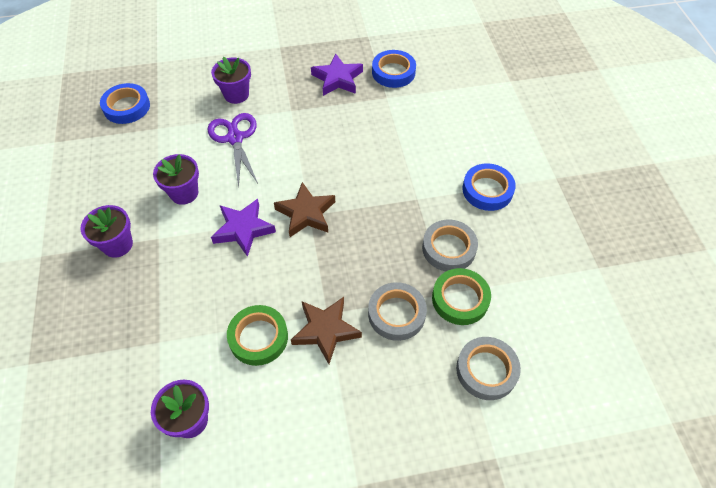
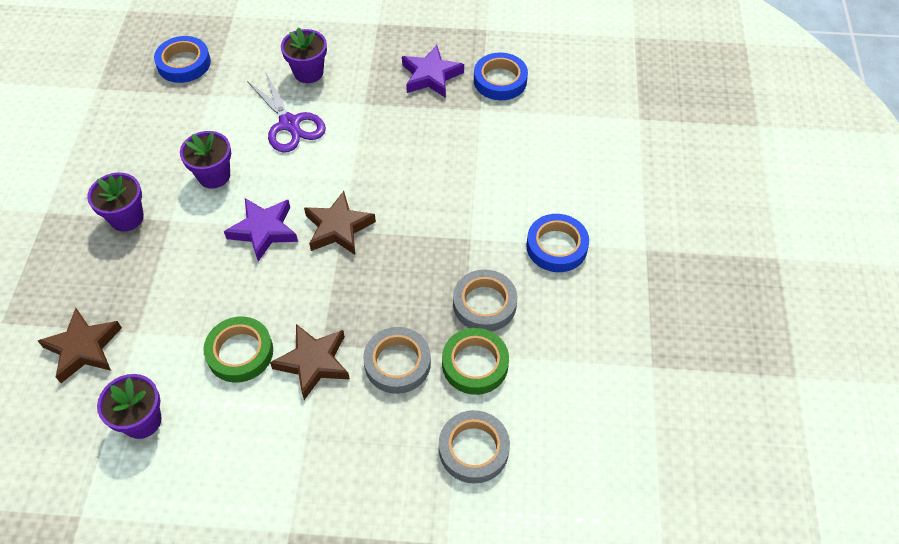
camera: 15 degrees right, 0 degrees up
(114, 368) = (83, 348): none -> brown star
(235, 138) = (290, 124): purple scissors -> purple scissors turned 150 degrees clockwise

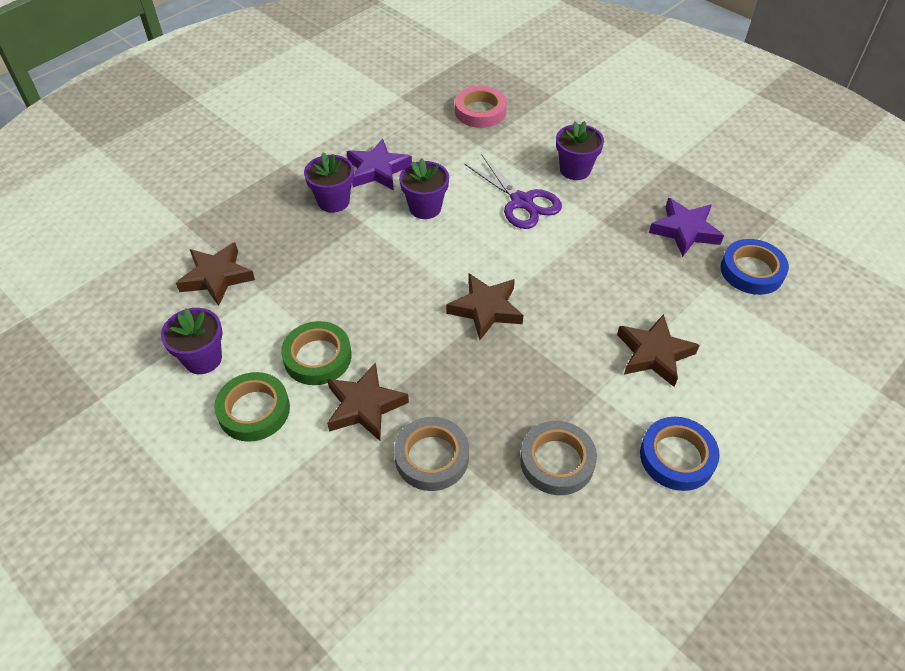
camera: 40 degrees right, 5 degrees down
(184, 63) = (480, 111): blue tape -> pink tape
(264, 230) = (424, 273): purple star -> purple star (377, 170)
(290, 124) = (522, 202): purple scissors -> purple scissors turned 45 degrees counterclockwise
(473, 449) = (428, 586): grey tape -> none
(475, 364) = (499, 509): green tape -> green tape (254, 410)
(485, 184) = (654, 354): none -> brown star

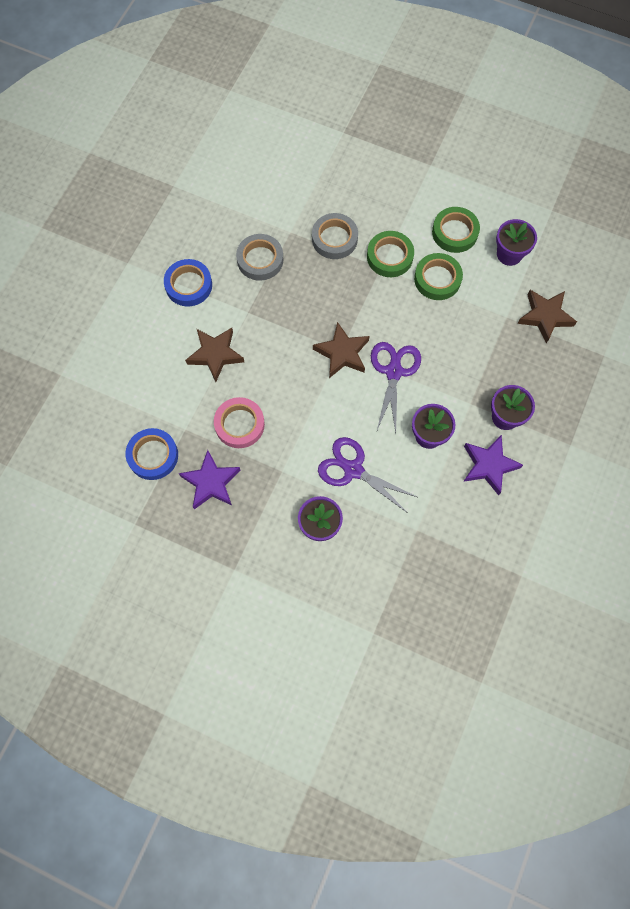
camera: 160 degrees right, 20 degrees up
(364, 406) = (390, 257): brown star -> green tape
(432, 273) = (393, 371): none -> purple scissors
(480, 111) = (434, 580): pink tape -> pink tape (239, 424)

